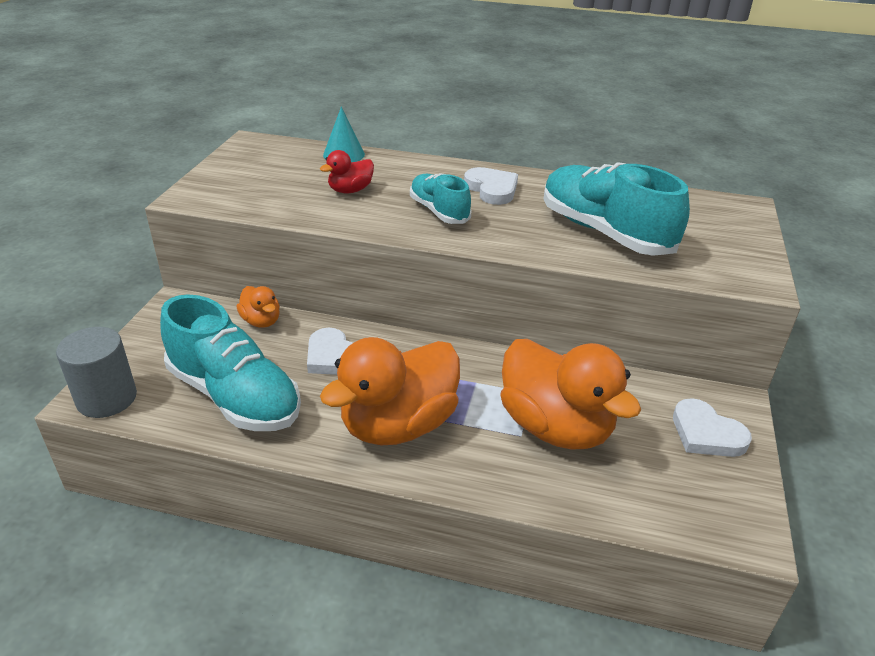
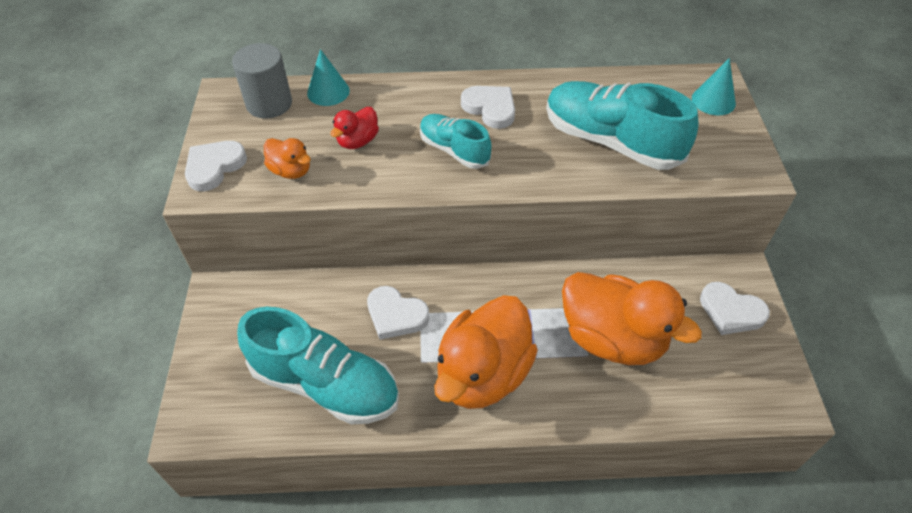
camera: 15 degrees left, 15 degrees up
(107, 398) = (206, 421): grey cylinder -> grey cylinder (269, 104)
(210, 185) = (214, 167): none -> white heart
(261, 321) = (309, 291): orange duck -> orange duck (291, 171)
(733, 221) = (713, 101): none -> turquoise cone

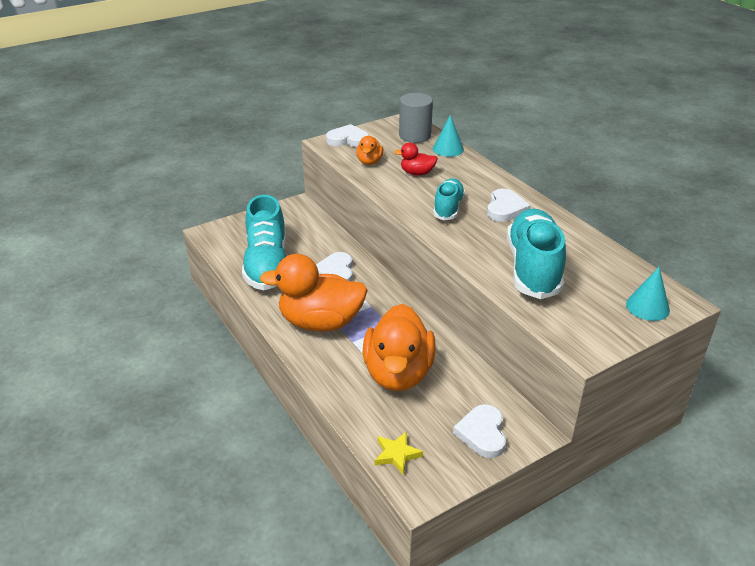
camera: 60 degrees right, 15 degrees down
(733, 398) = (397, 454): none -> yellow star

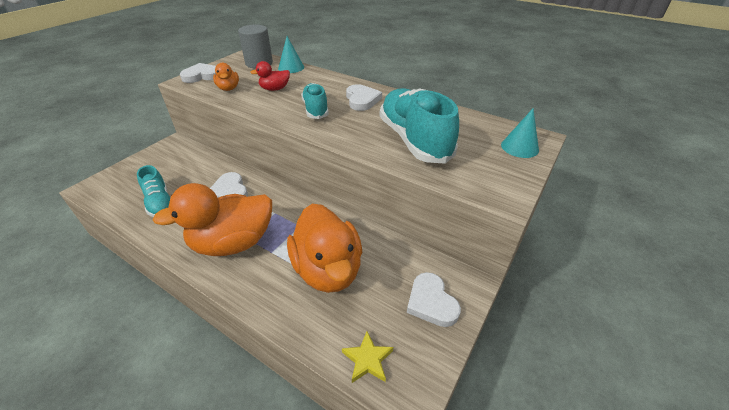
camera: 25 degrees left, 5 degrees up
(267, 265) = (160, 203): turquoise shoe -> turquoise shoe, size x0.57

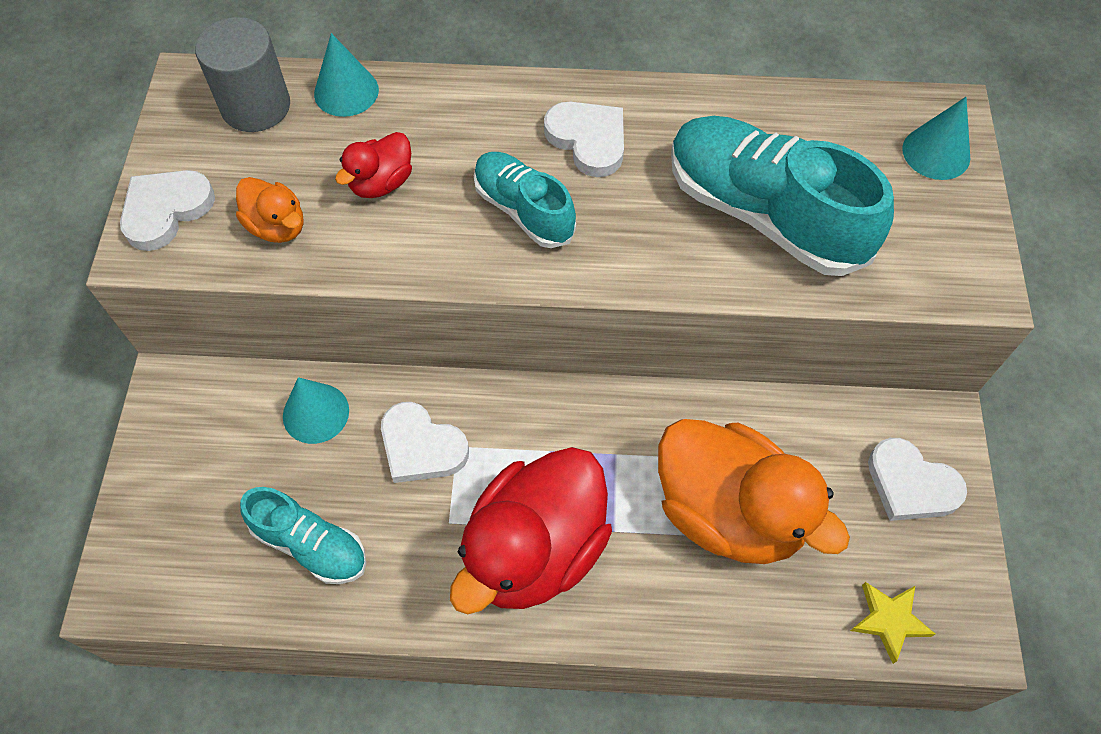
camera: 30 degrees left, 20 degrees up
(207, 167) = (316, 413): none -> turquoise cone
(233, 243) = (534, 550): orange duck -> red duck

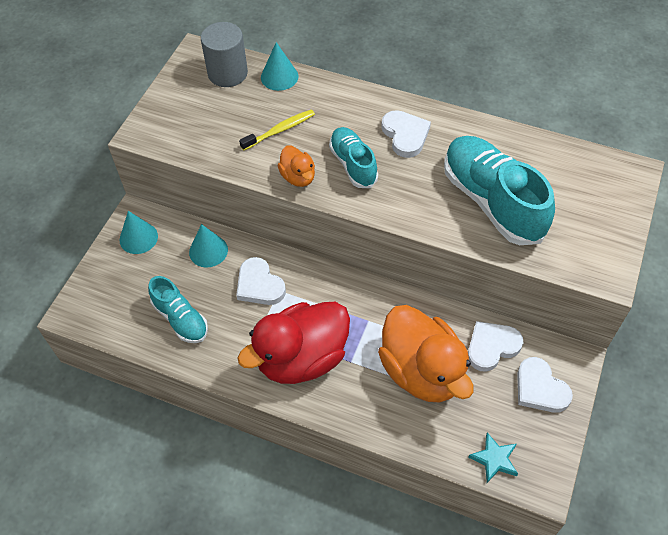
camera: 20 degrees right, 5 degrees down
(166, 210) = (161, 117): white heart -> white heart (491, 347)
(277, 226) = (216, 139): orange duck -> orange duck (298, 177)
(381, 183) = (280, 130): red duck -> yellow toothbrush
(889, 620) = (494, 459): yellow star -> turquoise star
(936, 153) = (614, 193): turquoise cone -> turquoise cone (138, 238)

